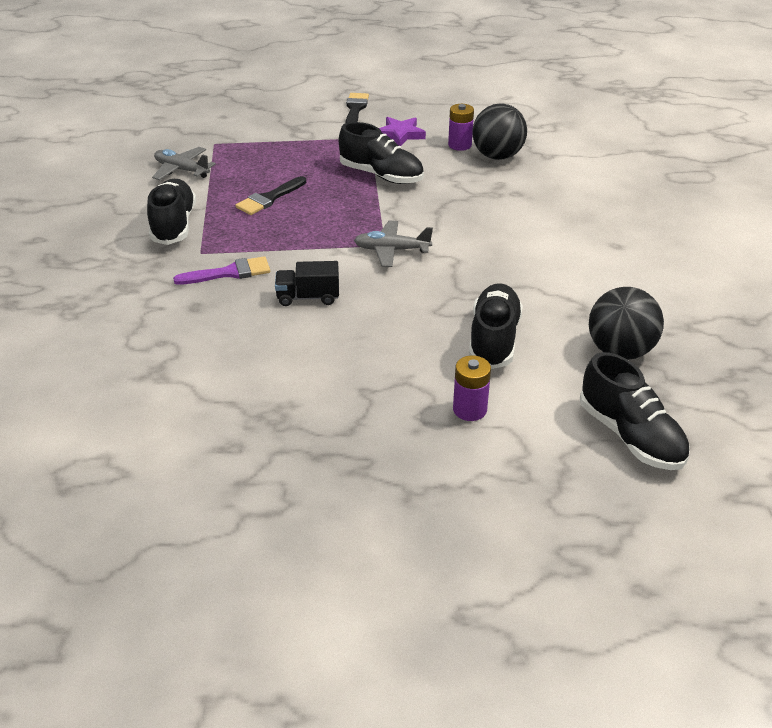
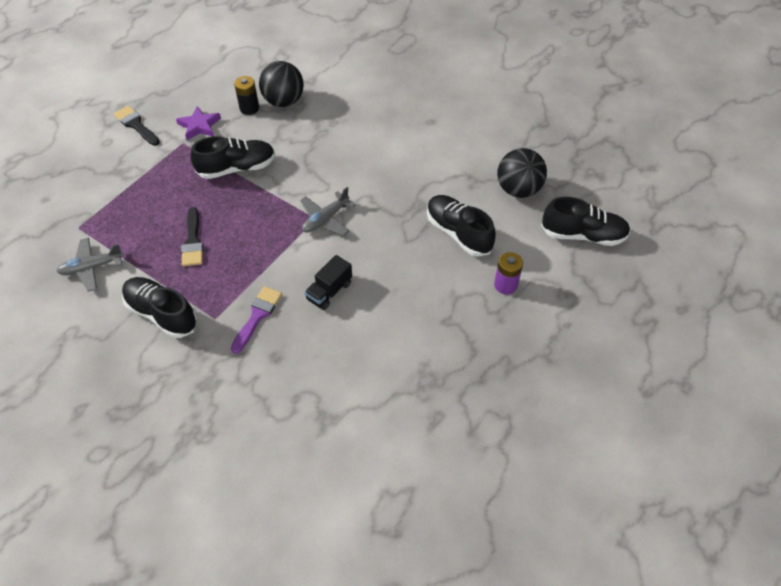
camera: 50 degrees left, 15 degrees up
(459, 145) = (249, 108): purple battery -> black battery

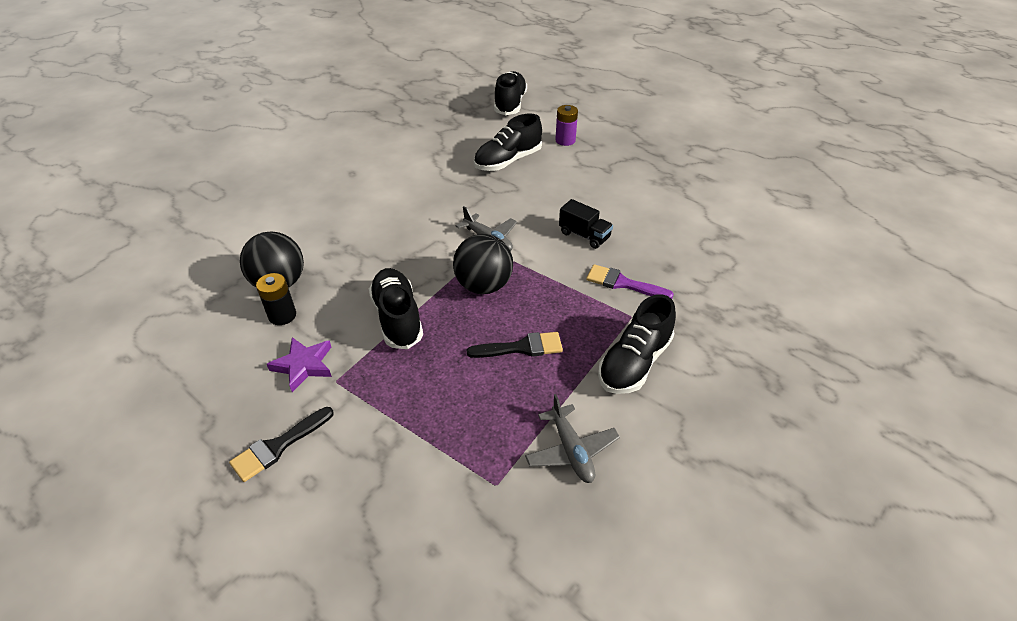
camera: 90 degrees left, 10 degrees down
(518, 189) = (456, 129): black ball -> black ball (483, 286)

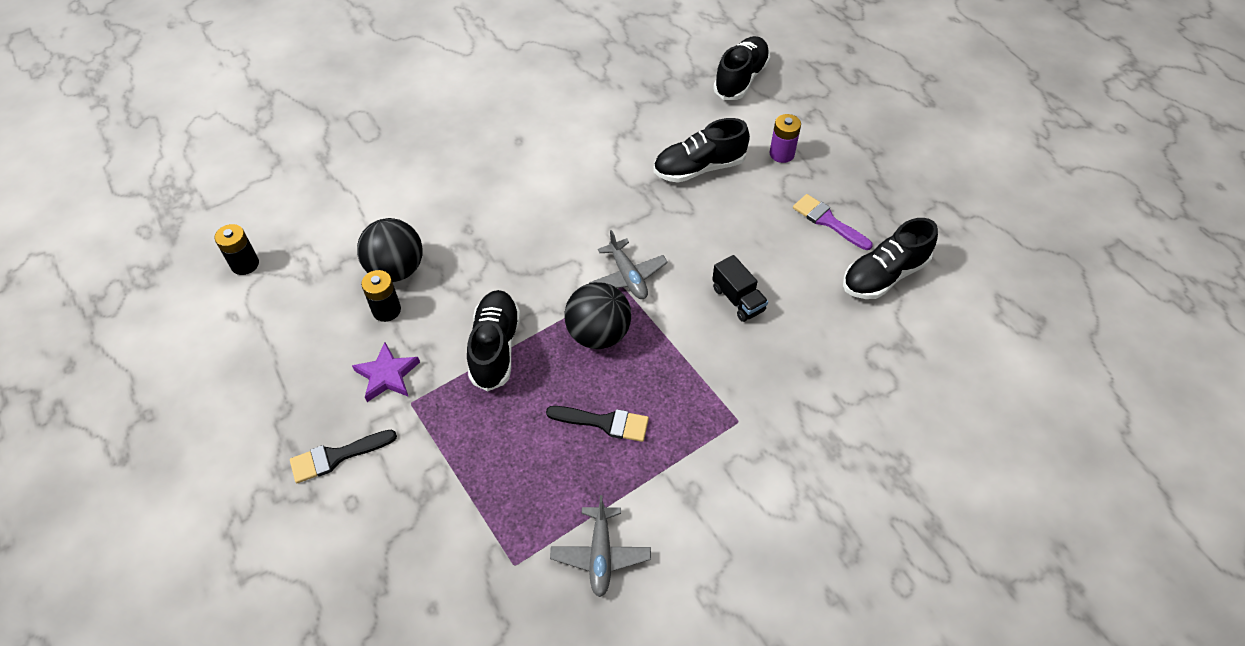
camera: 20 degrees right, 10 degrees up
(124, 314) = (245, 264): none -> black battery
(623, 283) = (750, 376): purple brush -> purple brush (828, 221)
(634, 363) = (712, 479): black shoe -> black shoe (884, 275)

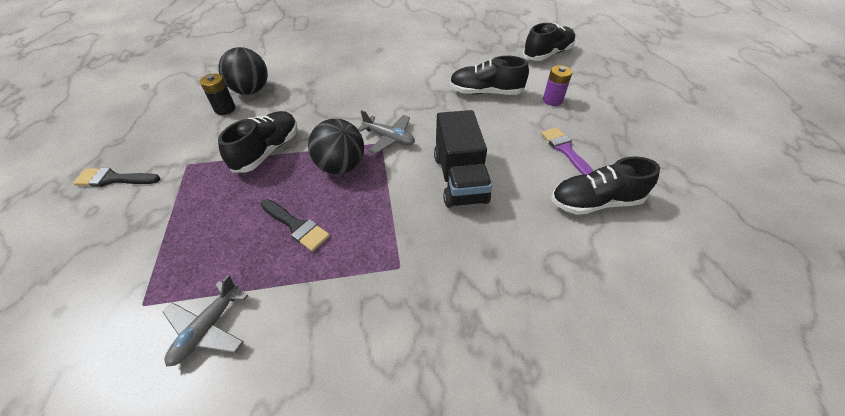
camera: 25 degrees right, 5 degrees down
(245, 264) = (177, 65): black battery -> none
(387, 375) = (189, 143): purple star -> none
(628, 276) = (389, 138): grey plane -> grey plane turned 60 degrees counterclockwise
(738, 299) = (460, 178): black truck -> black truck, size x1.76

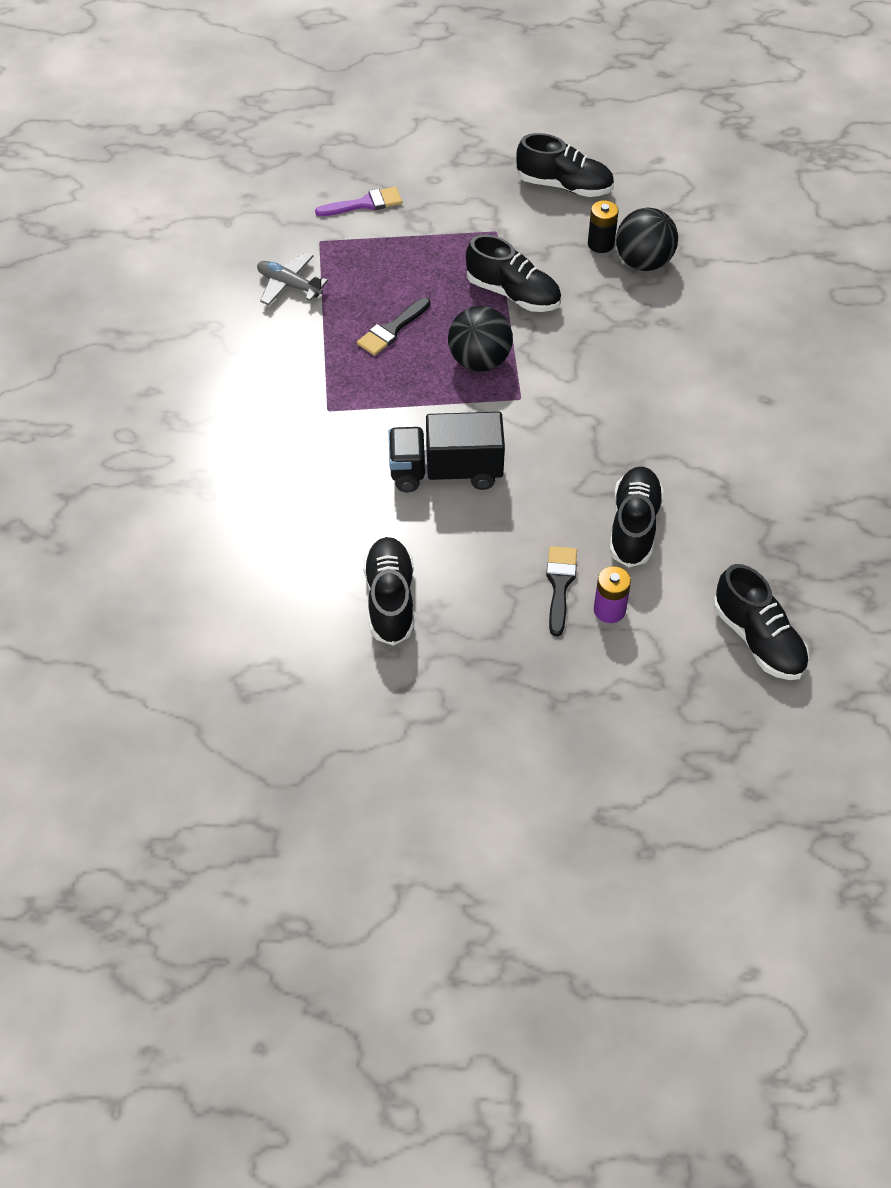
camera: 95 degrees right, 5 degrees up
(114, 179) = (478, 182): black brush -> black brush (560, 585)
(149, 128) = (564, 186): none -> black shoe
(389, 138) = (528, 407): grey plane -> none
(565, 150) = (488, 595): purple brush -> purple brush (364, 204)

